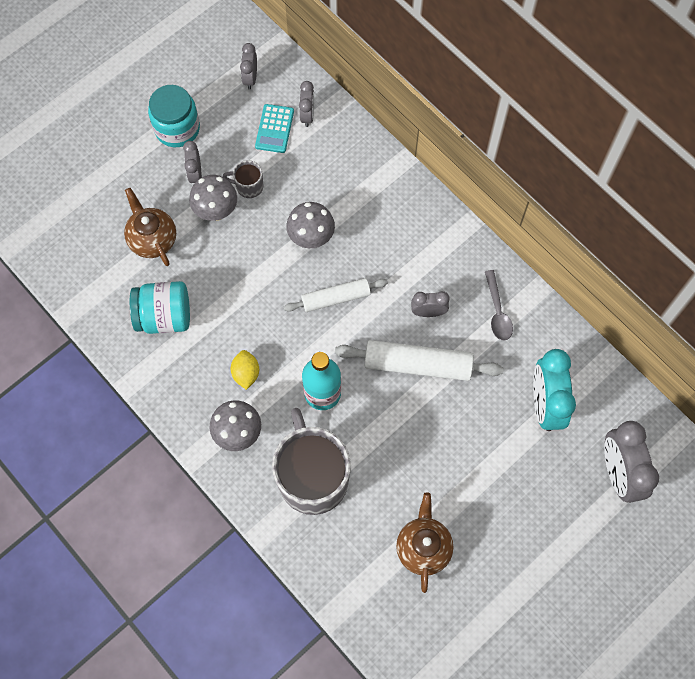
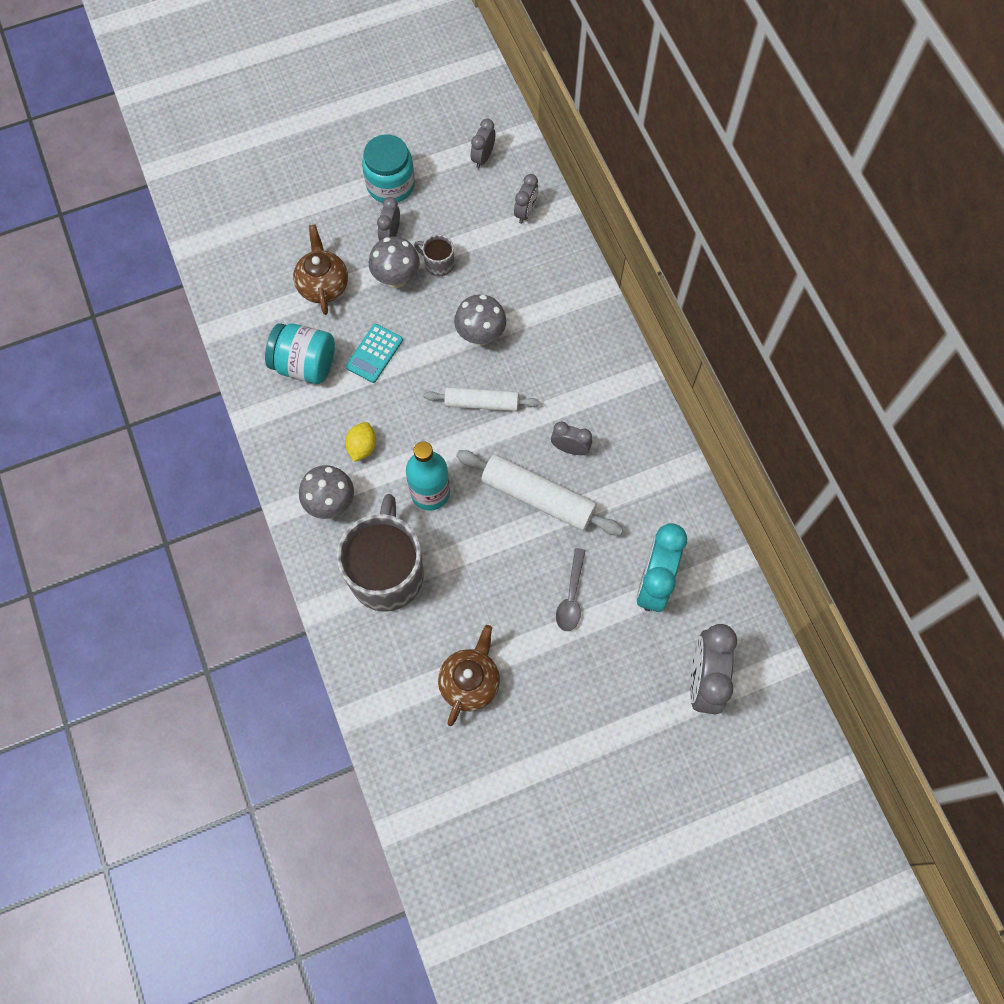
camera: 20 degrees right, 0 degrees up
(274, 129) = (487, 215): turquoise calculator -> turquoise calculator (374, 353)
(497, 311) = (642, 472): grey spoon -> grey spoon (571, 596)

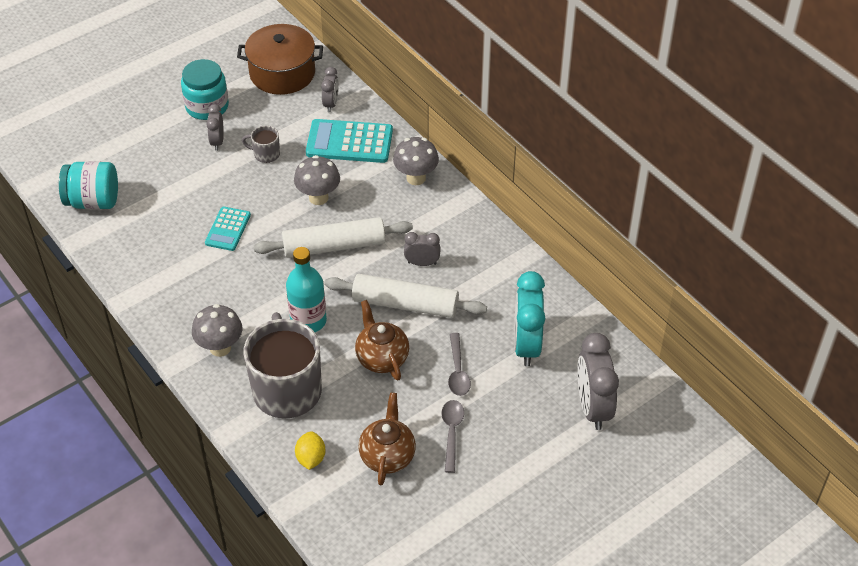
camera: 15 degrees left, 20 degrees down
(305, 364) = (167, 249): turquoise jar -> turquoise jar (93, 201)
(323, 285) = (167, 189): brown teapot -> brown teapot (381, 358)
(362, 447) = (237, 300): yellow lemon -> yellow lemon (311, 458)
(396, 278) = (232, 171): grey mushroom -> grey mushroom (416, 178)
(481, 403) = (334, 246): white rolling pin -> white rolling pin, size x1.53
(483, 157) = (282, 73): grey clock -> brown pot
(533, 268) = (349, 142): none -> turquoise calculator
(544, 671) = (451, 432): none -> grey spoon

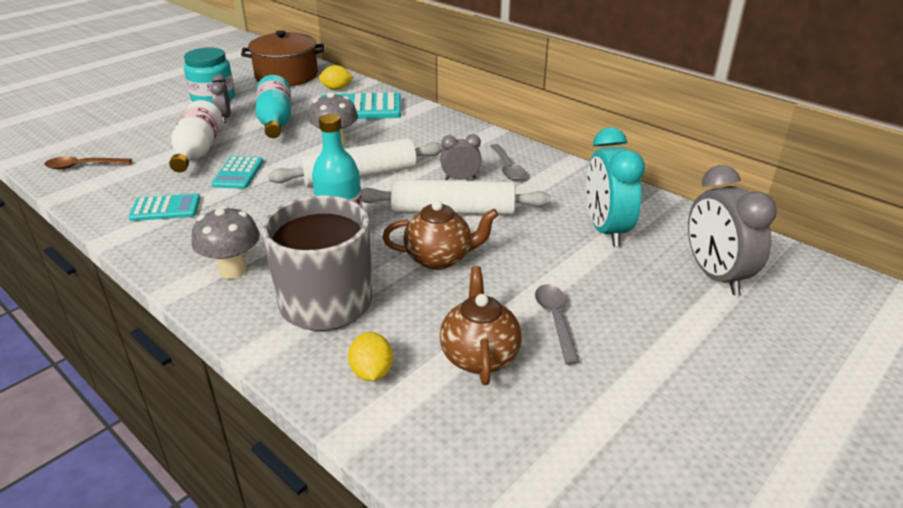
camera: 10 degrees left, 15 degrees down
(93, 201) = (83, 166): turquoise jar -> brown spoon
(167, 268) = (165, 208): none -> turquoise calculator
(193, 192) = (198, 151): none -> white bottle
(265, 154) = (275, 121): grey mug -> turquoise bottle
(331, 104) = (336, 89): grey clock -> yellow lemon
(381, 358) = (440, 258): brown teapot -> brown teapot turned 120 degrees clockwise
(416, 178) = (433, 124): grey mushroom -> none
(458, 371) = (537, 260): grey spoon -> grey spoon (507, 168)

